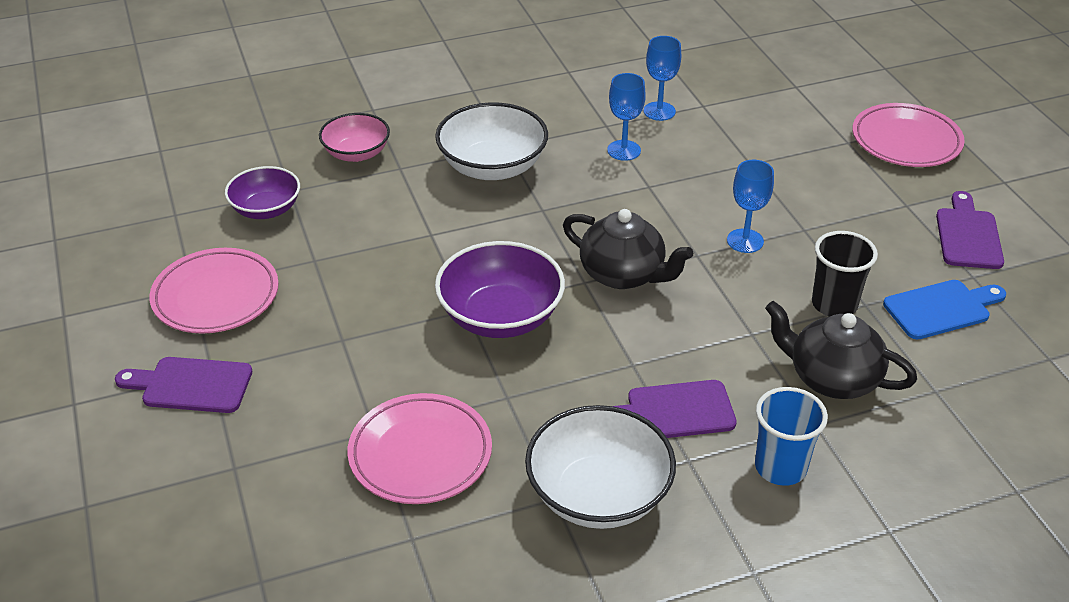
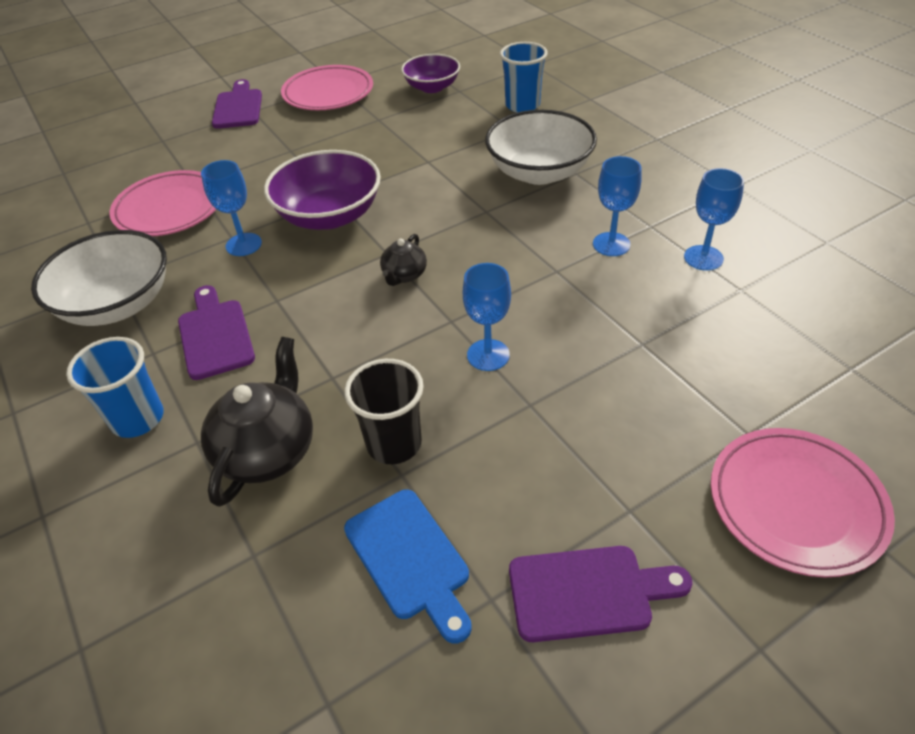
camera: 80 degrees right, 5 degrees up
(356, 153) = (522, 105): pink bowl -> blue cup
(526, 387) = (243, 244): none -> blue goblet
(623, 274) = (404, 275): black teapot -> black teapot, size x0.54

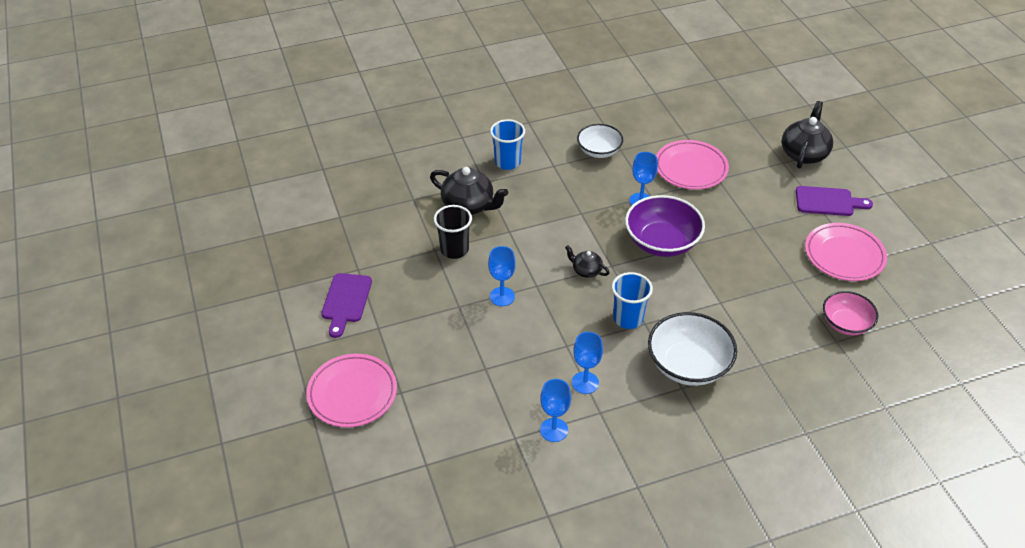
camera: 100 degrees right, 0 degrees up
(117, 304) = (599, 151): white bowl -> white bowl, size x0.64
(146, 127) = (804, 154): none -> black teapot
(215, 335) = (559, 188): purple cutting board -> none
(410, 559) = (389, 247): blue cutting board -> none
(432, 87) = (846, 323): purple bowl -> pink bowl
(522, 105) = (800, 379): blue cup -> blue cup (628, 318)

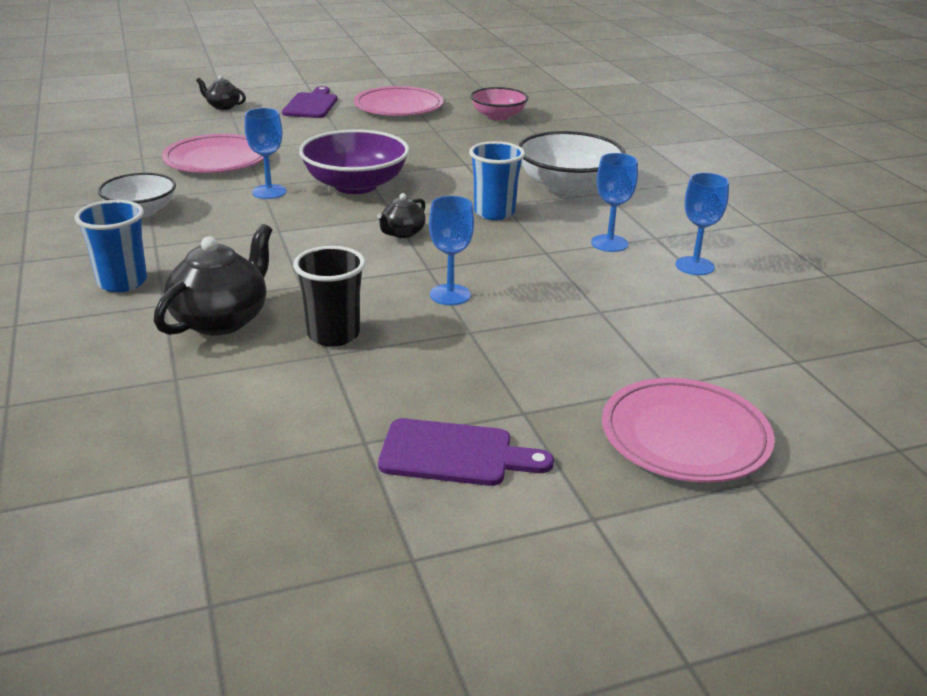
camera: 90 degrees left, 15 degrees down
(804, 154) = (223, 106): black teapot -> black teapot, size x0.54

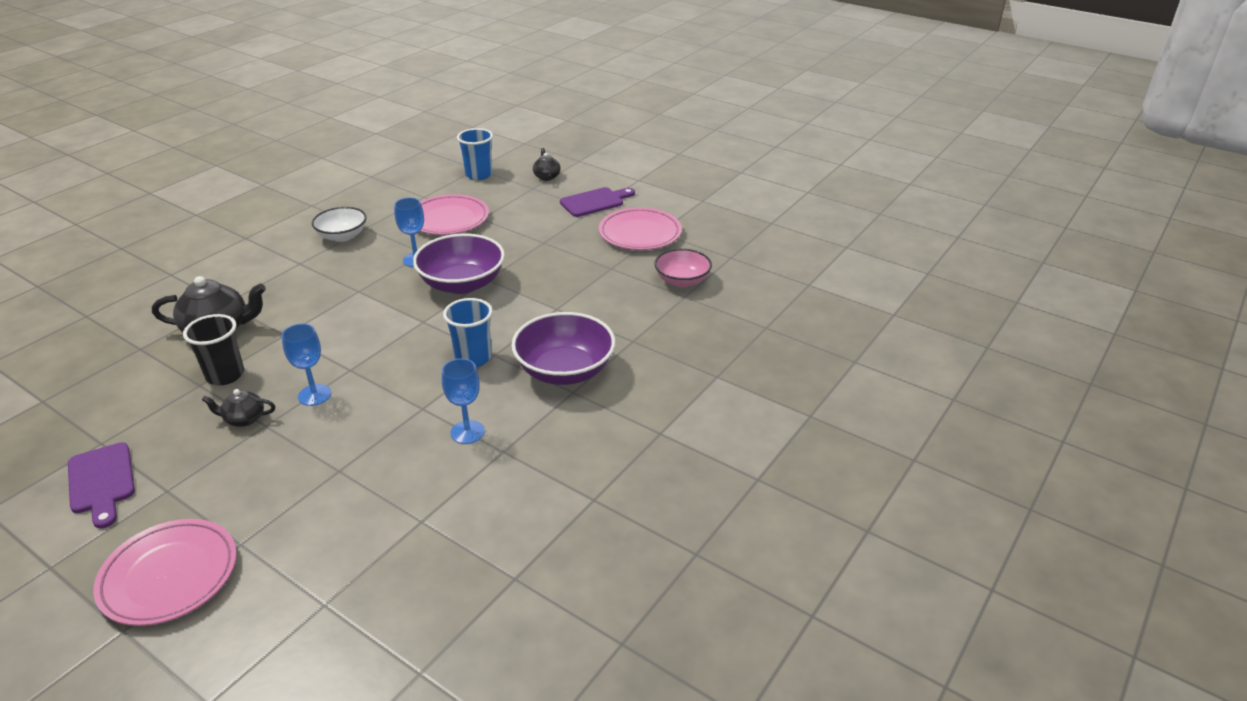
camera: 55 degrees right, 5 degrees up
(122, 282) = (242, 277): blue cup -> blue cup (479, 175)
(402, 233) = (398, 336): black teapot -> black teapot (244, 419)
(568, 186) = (565, 371): white bowl -> purple bowl
(694, 266) = (463, 491): blue goblet -> none

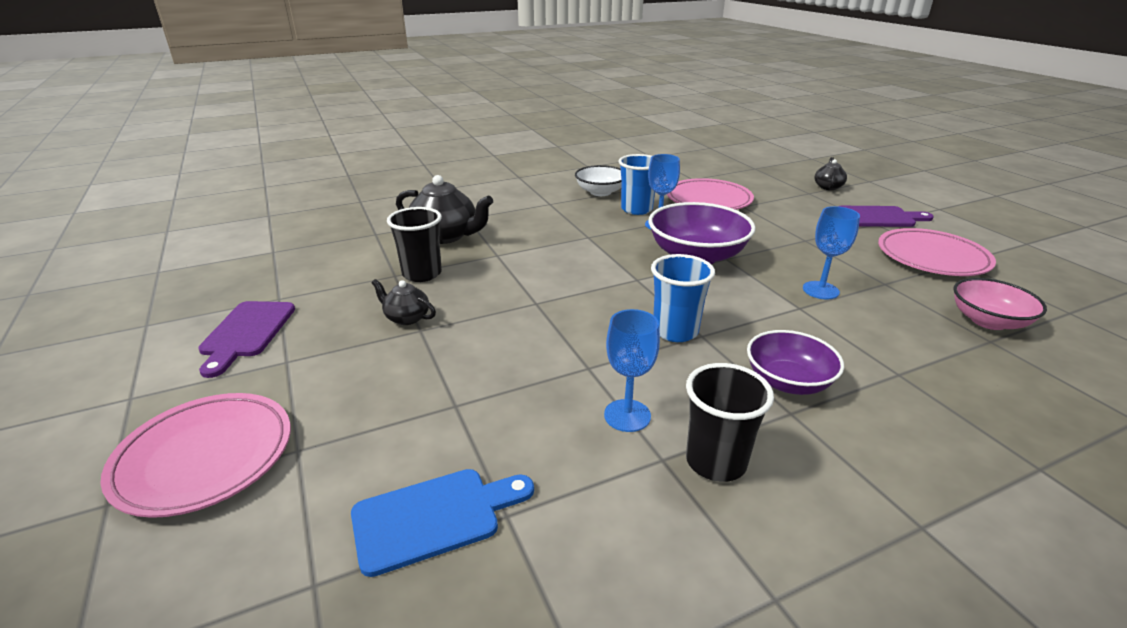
camera: 30 degrees right, 5 degrees down
(314, 395) = (486, 316): blue goblet -> blue goblet (820, 290)
(375, 540) = (434, 517): none -> blue cutting board
(479, 175) = (755, 173): blue cup -> blue cup (636, 209)
(536, 440) = (715, 462): none -> black cup
(565, 371) = (788, 381): purple bowl -> purple bowl, size x0.64

